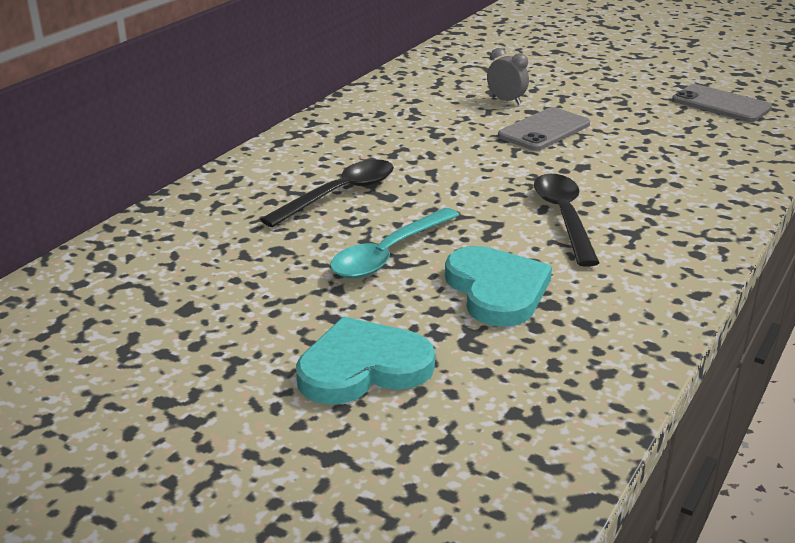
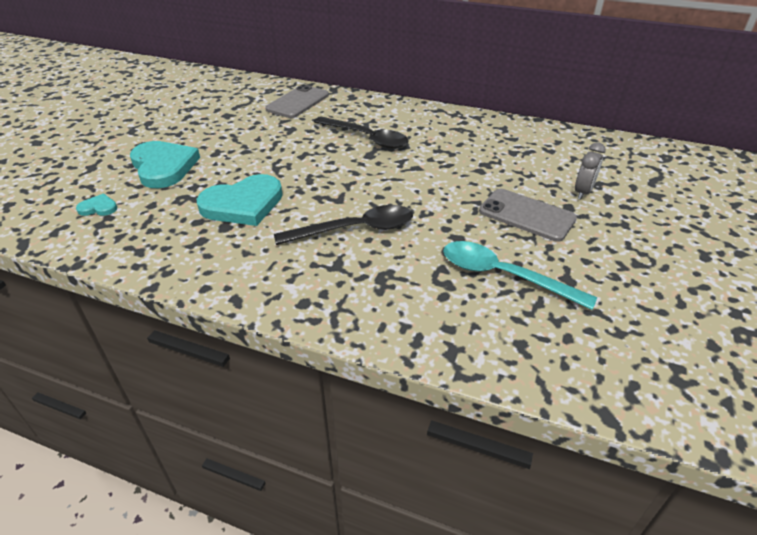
camera: 80 degrees right, 10 degrees up
(389, 254) = (288, 162): turquoise spoon -> turquoise spoon (504, 276)
(485, 426) = (98, 208): none -> turquoise heart
(721, 104) = (697, 346): grey phone -> grey phone (298, 102)

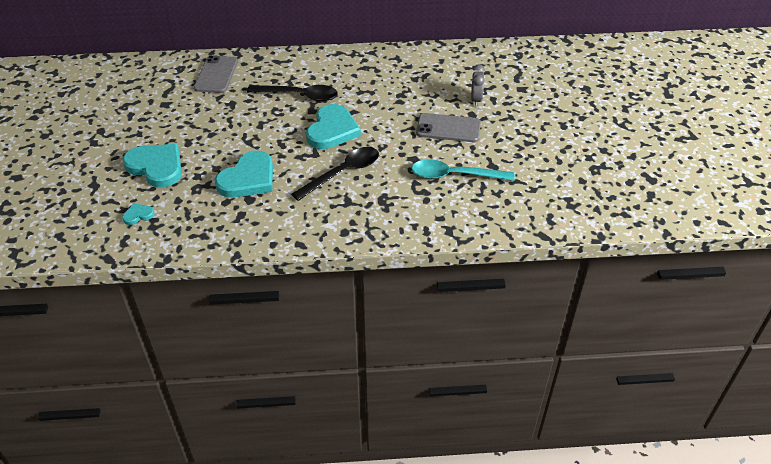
camera: 25 degrees left, 5 degrees up
(378, 180) = (332, 130): none -> turquoise heart

